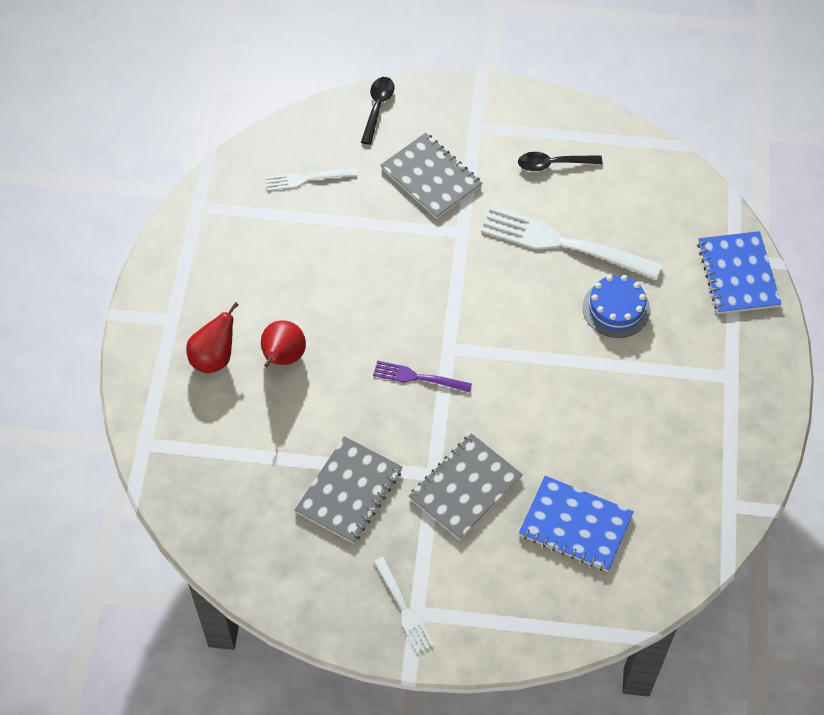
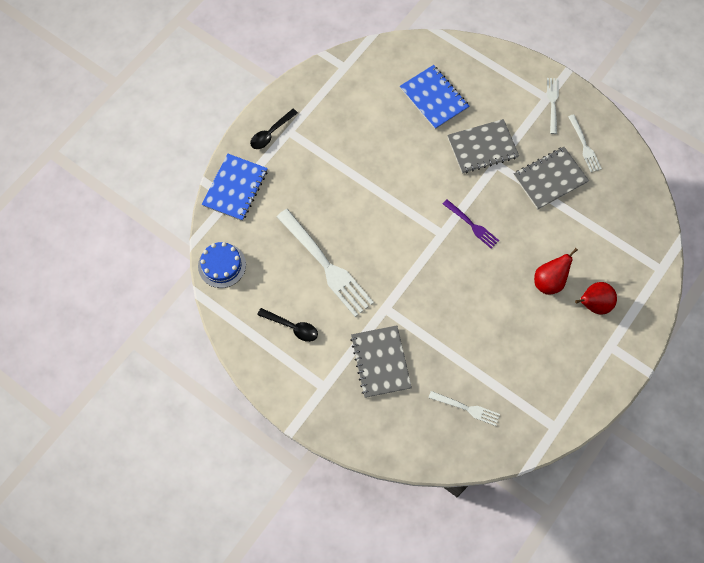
camera: 150 degrees left, 10 degrees up
(325, 565) = (584, 145): none -> white fork
(377, 108) = (384, 443): black spoon -> black spoon (271, 133)
(616, 308) = (324, 205): blue cake -> blue cake (222, 265)

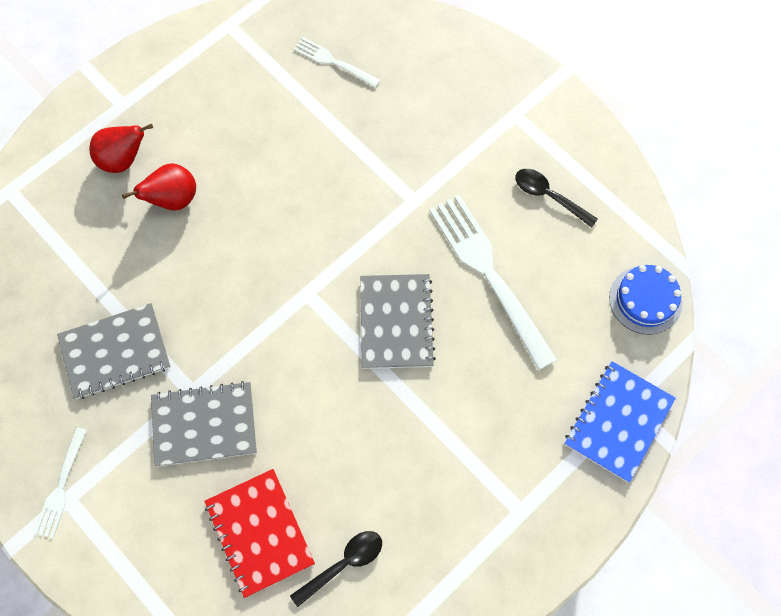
camera: 170 degrees left, 0 degrees up
(271, 133) = (551, 513): black spoon -> black spoon (343, 564)
(380, 362) = (434, 133): grey notebook -> grey notebook (396, 322)
(434, 98) = (259, 533): blue notebook -> red notebook
(472, 225) = (258, 299): purple fork -> none
(584, 145) = (39, 399): white fork -> none

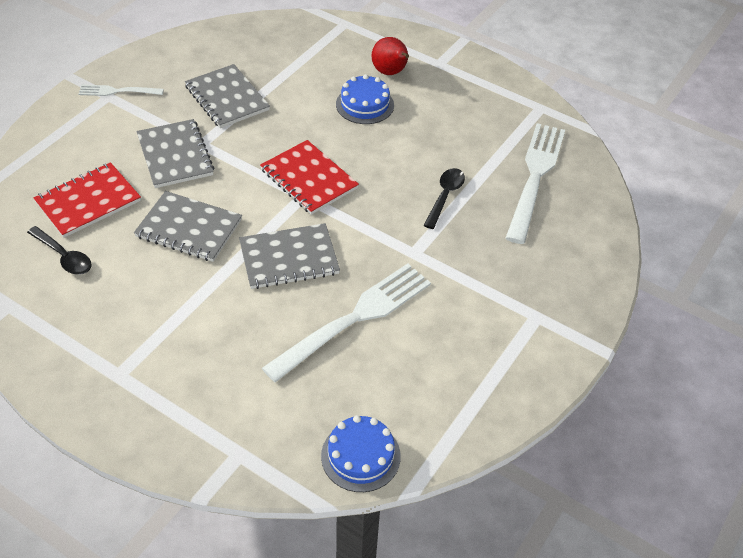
camera: 75 degrees right, 20 degrees down
(173, 199) = (365, 105): red pear -> blue cake
(282, 282) = (308, 179): none -> red notebook
(329, 421) = (189, 228): none -> grey notebook
(334, 62) = (535, 177): white fork -> white fork, size x1.95
(549, 196) = (454, 356): black spoon -> black spoon (445, 196)
(618, 422) = (219, 445): blue notebook -> none

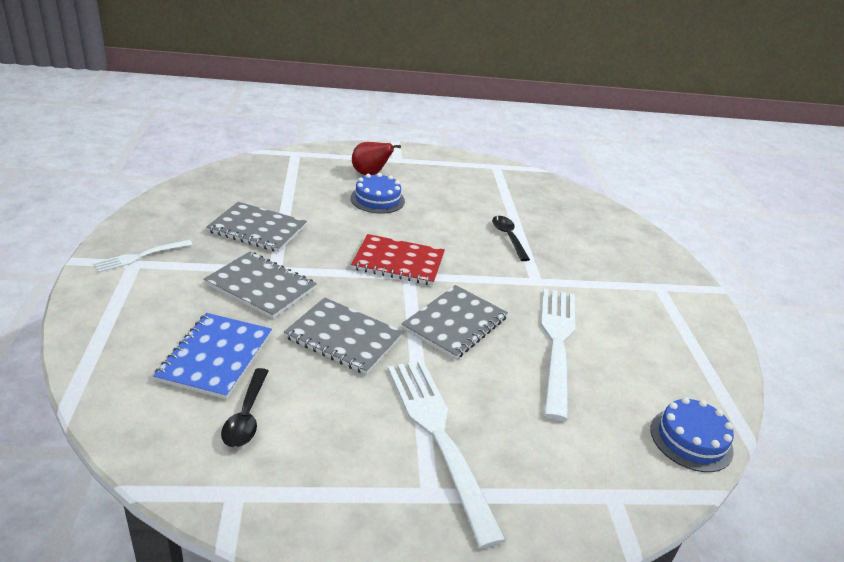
camera: 40 degrees left, 15 degrees down
(64, 256) = (246, 416): black spoon -> black spoon turned 90 degrees clockwise
(88, 201) = (215, 357): red notebook -> blue notebook
(189, 228) = (343, 337): grey notebook -> grey notebook turned 45 degrees clockwise
(535, 177) = (546, 206): white fork -> white fork (439, 437)

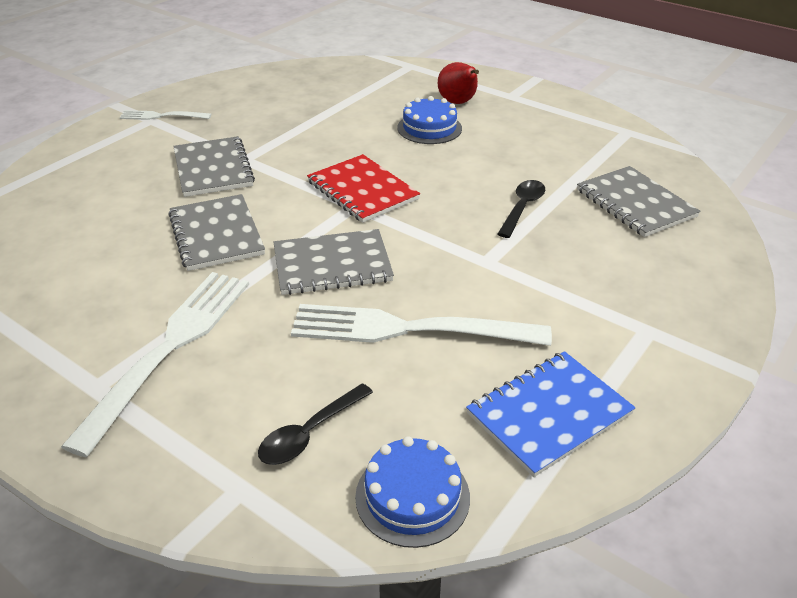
camera: 45 degrees right, 5 degrees up
(215, 357) = (105, 208): blue notebook -> blue notebook (549, 414)
(246, 416) = (62, 259): black spoon -> black spoon (309, 433)
(257, 229) = (278, 122): grey notebook -> grey notebook (635, 203)
(557, 344) = (409, 329): white fork -> white fork turned 135 degrees counterclockwise

